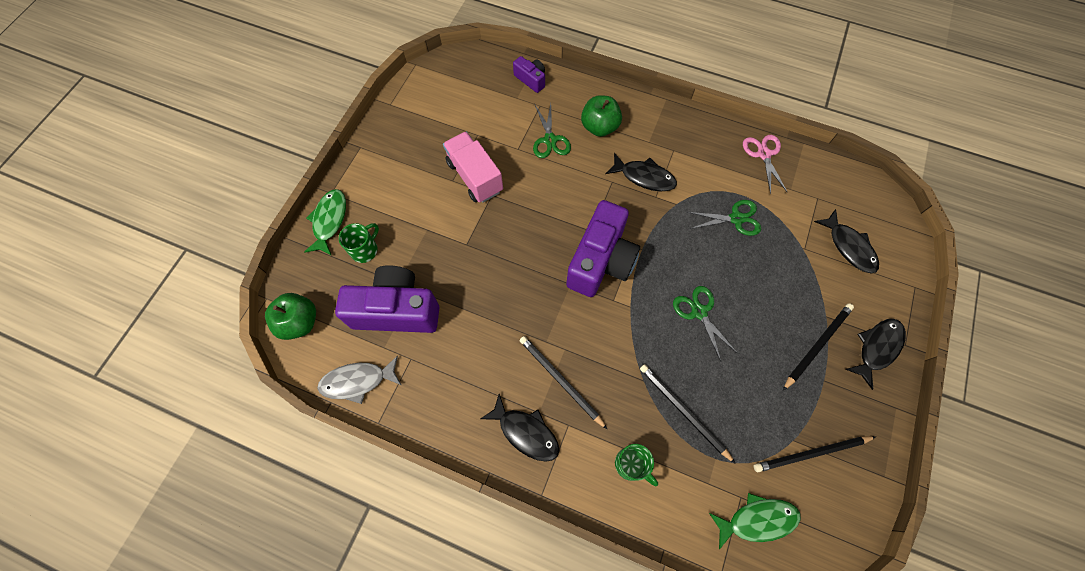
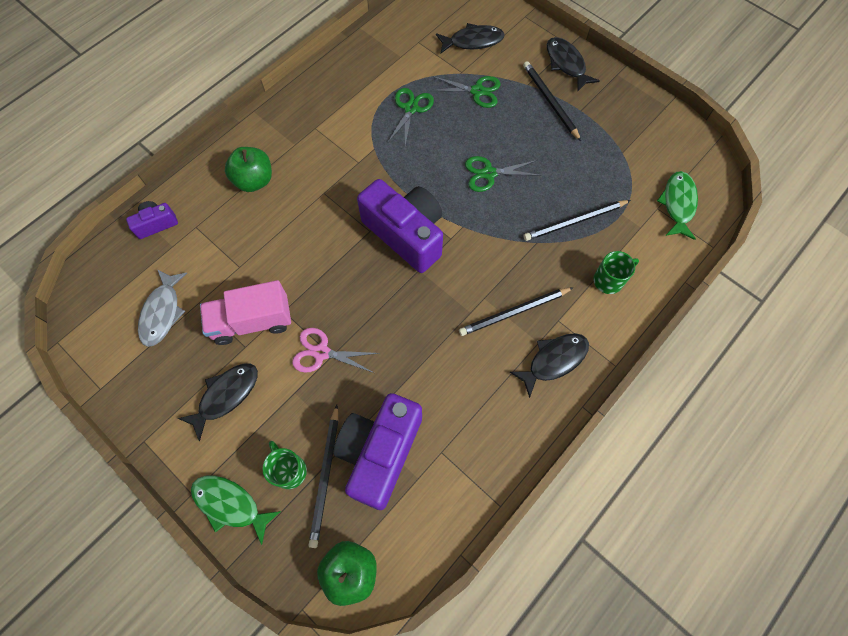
camera: 70 degrees left, 0 degrees up
(357, 381) = (446, 517): grey fish -> grey fish (162, 312)
(550, 140) = (245, 232): green scissors -> green scissors (477, 91)
(644, 177) = (332, 163): black fish -> black fish (226, 396)
(764, 154) = (356, 60): pink scissors -> pink scissors (321, 352)
(811, 453) = (636, 145): black pencil -> black pencil (325, 477)

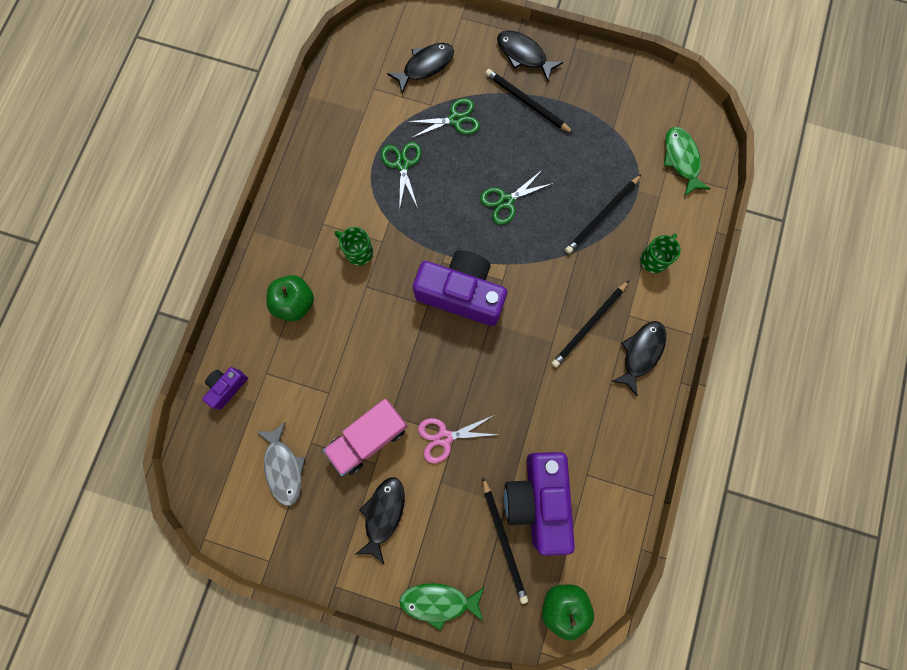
camera: 25 degrees left, 10 degrees up
(289, 470) = (471, 550): green mug -> green mug (358, 251)

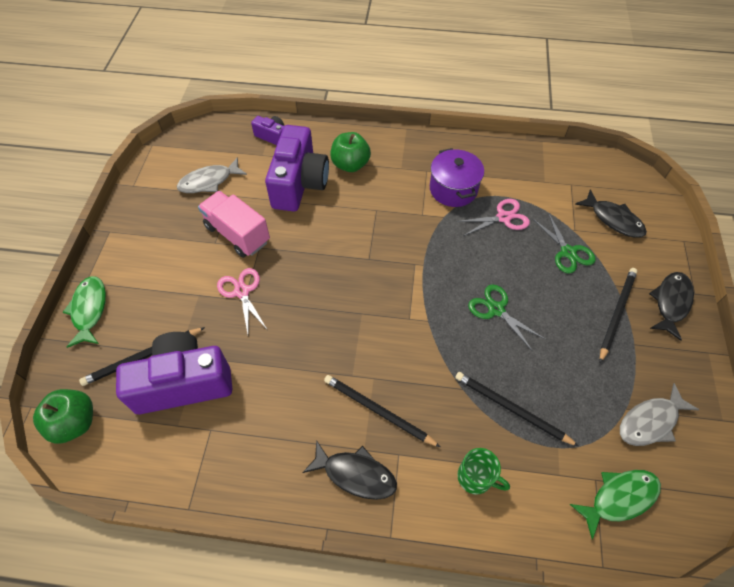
camera: 80 degrees right, 20 degrees down
(355, 203) = (453, 189): none -> purple pot
(358, 251) = (408, 199): green mug -> none
(383, 514) = (170, 255): black fish -> none
(402, 164) = (504, 217): green scissors -> pink scissors
(461, 294) = (386, 284): purple camera -> purple camera (299, 183)
(626, 115) = (650, 421): none -> grey fish

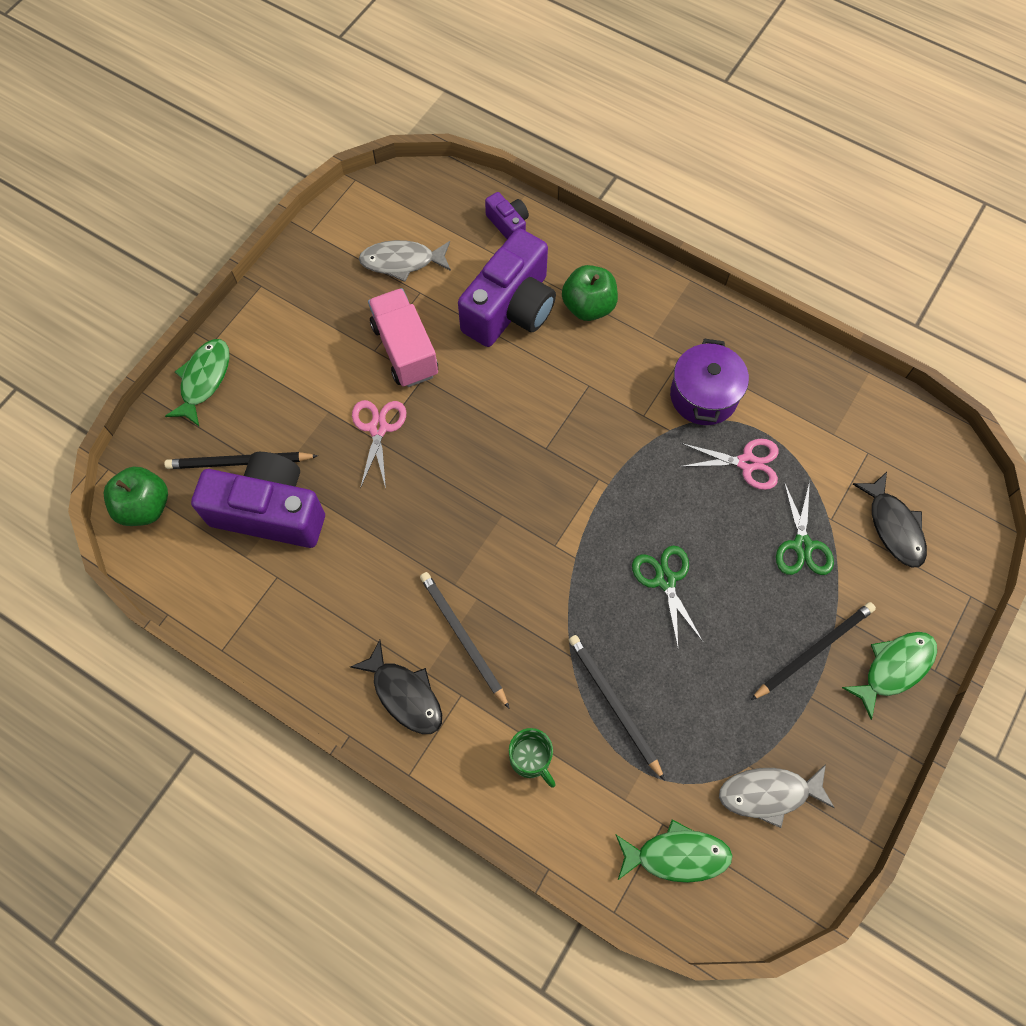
camera: 25 degrees right, 10 degrees up
(671, 303) = (894, 668): black fish -> green fish

